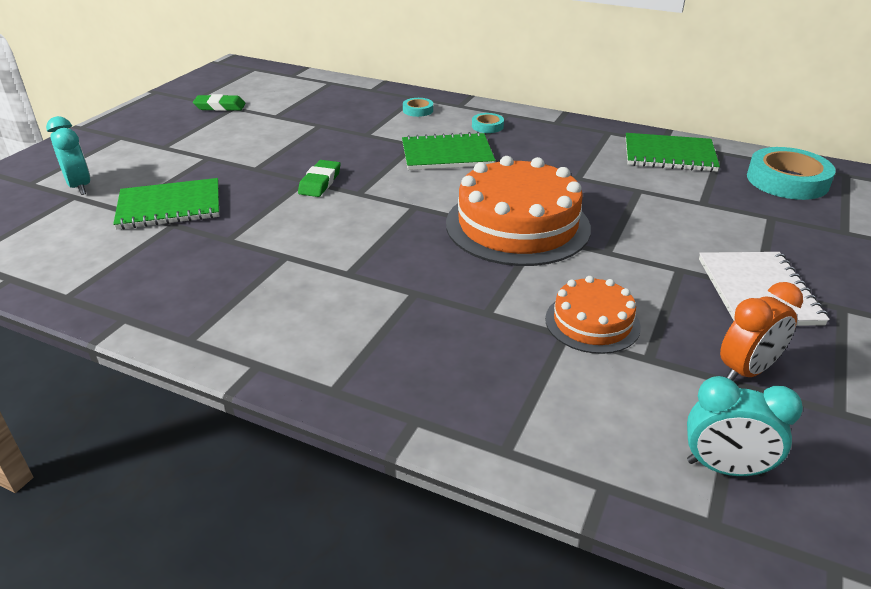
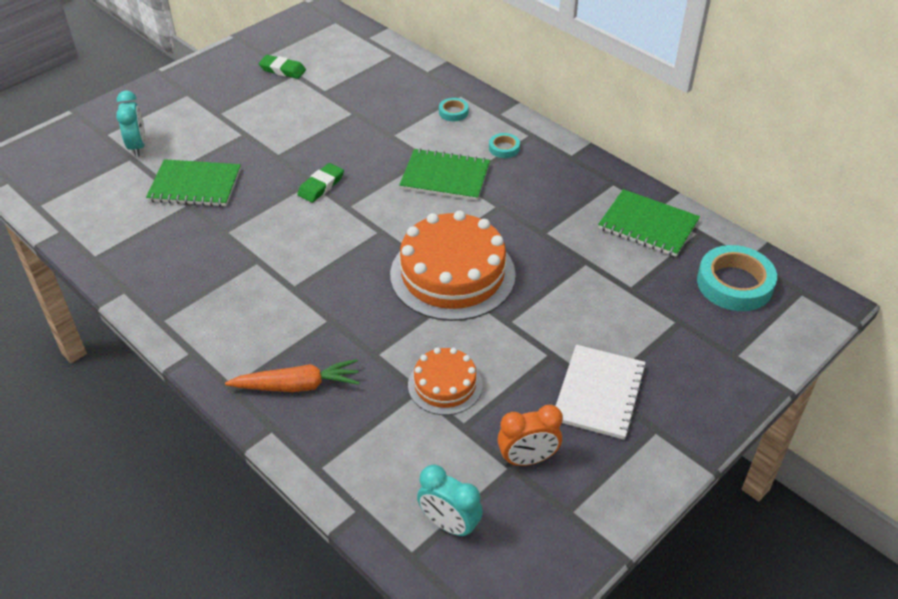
camera: 20 degrees right, 10 degrees up
(417, 366) = (297, 385): none -> orange carrot

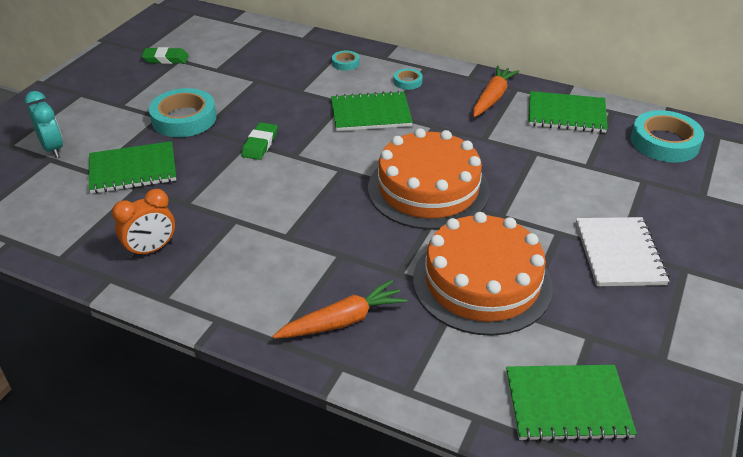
camera: 20 degrees left, 5 degrees down
(266, 141) = (184, 118): none -> turquoise tape
(445, 385) = (482, 282): orange cake -> orange cake, size x1.86
(449, 524) = (567, 404): turquoise clock -> green notebook
(527, 459) = (597, 325): orange clock -> orange clock (151, 249)
(580, 187) = (492, 98): none -> orange carrot

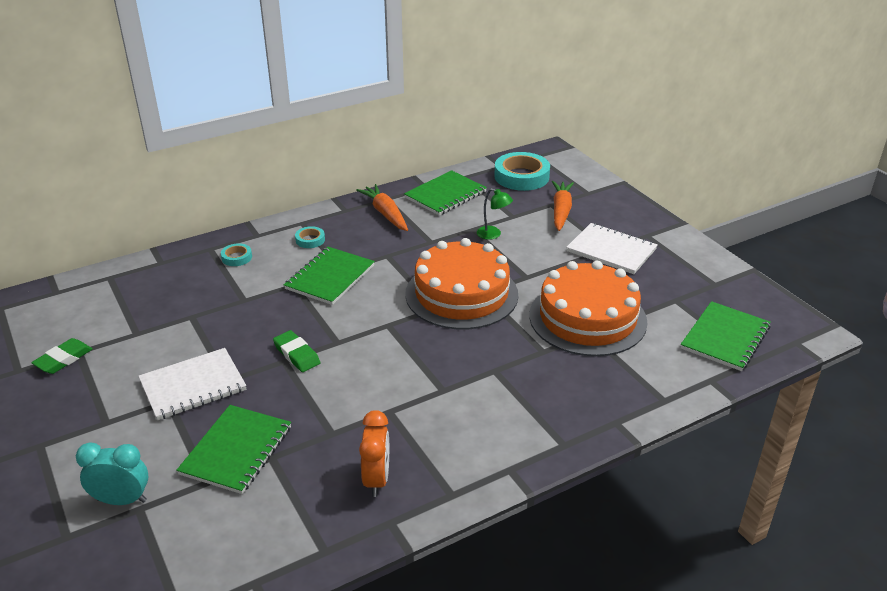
camera: 55 degrees left, 5 degrees down
(184, 118) = (193, 386): turquoise tape -> white notebook
(342, 321) = (569, 401): orange carrot -> orange carrot (561, 211)
(542, 167) = (493, 234): none -> green lamp

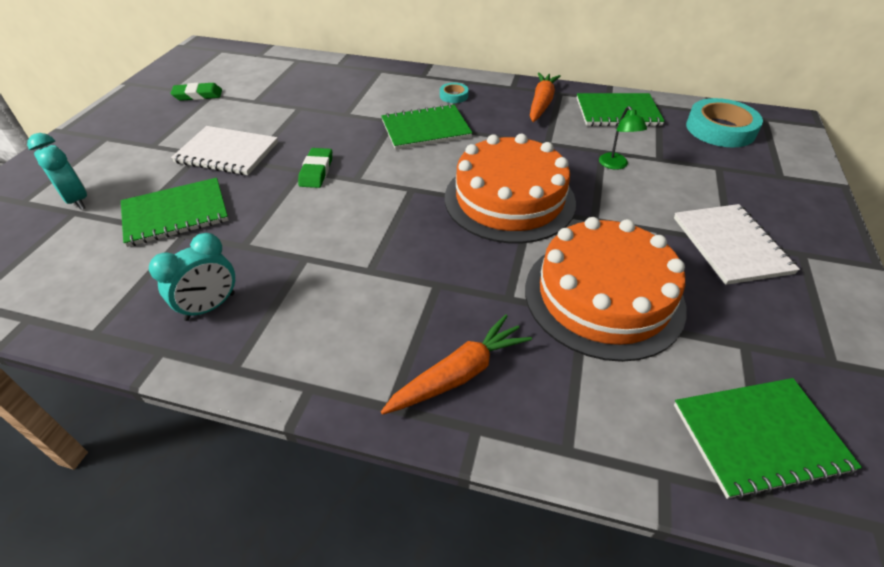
camera: 45 degrees right, 10 degrees up
(237, 257) = (386, 84): turquoise tape -> none
(377, 479) = (210, 307): orange clock -> turquoise clock
(561, 211) = (721, 178): orange carrot -> orange carrot (458, 374)

